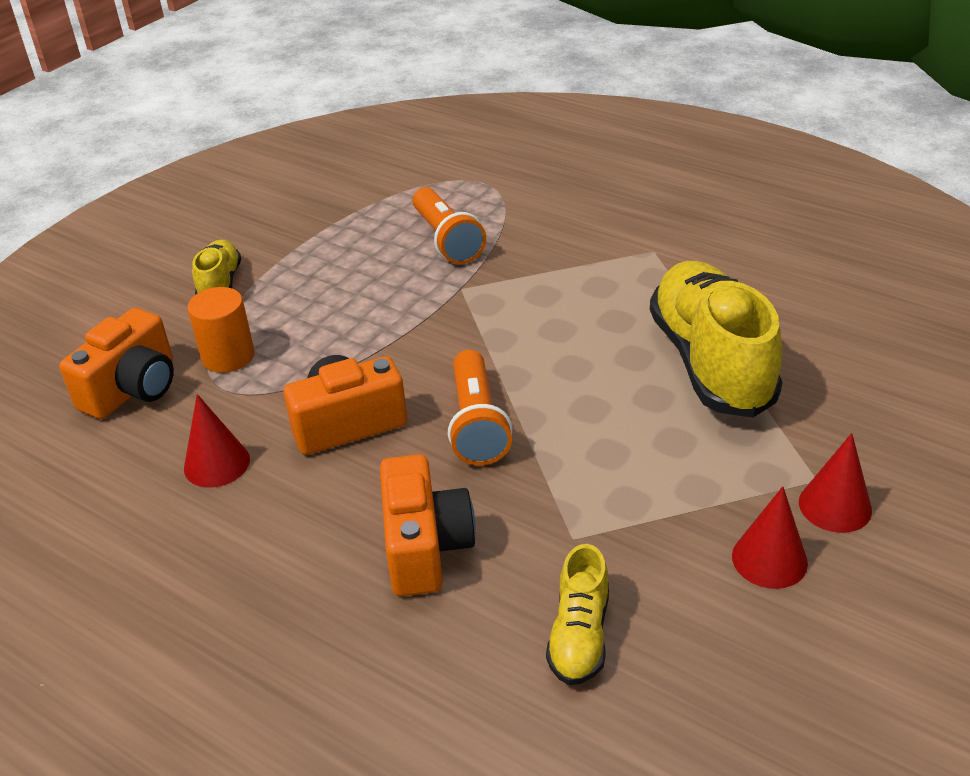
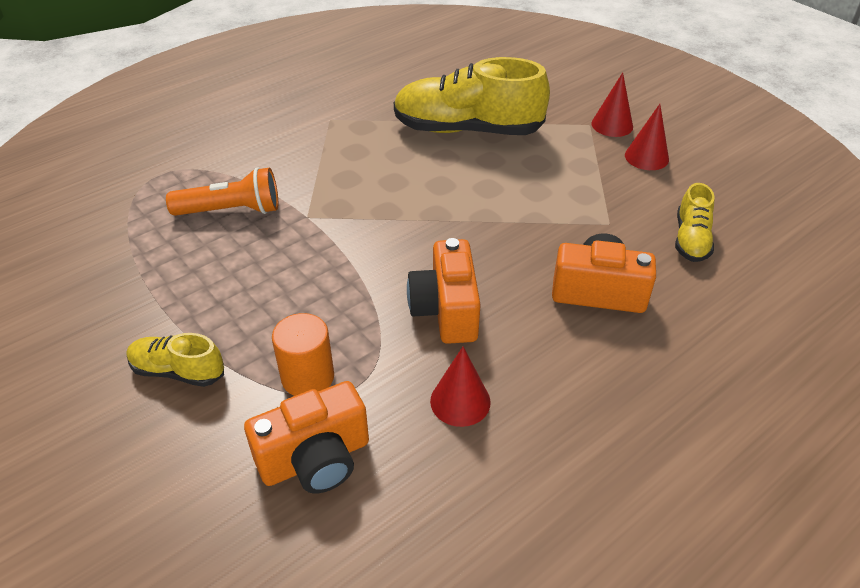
camera: 75 degrees left, 5 degrees up
(133, 389) = (316, 459): orange camera -> orange camera turned 105 degrees clockwise
(477, 424) = (480, 241): orange flashlight -> none
(579, 635) = (691, 239): yellow shoe -> yellow shoe turned 75 degrees clockwise

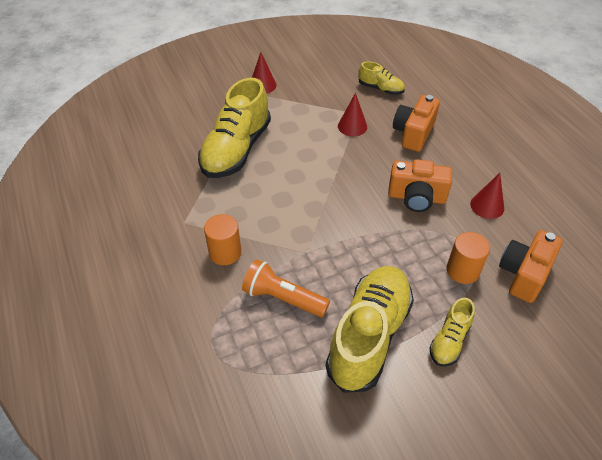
camera: 75 degrees left, 5 degrees up
(182, 290) = (369, 335): none -> yellow shoe
(231, 210) = (283, 298): orange flashlight -> orange flashlight turned 75 degrees counterclockwise
(292, 156) = (225, 252): none -> orange cylinder
(316, 459) = (524, 274): orange camera -> orange camera turned 135 degrees counterclockwise
(646, 157) = (302, 82): red cone -> red cone (352, 126)

